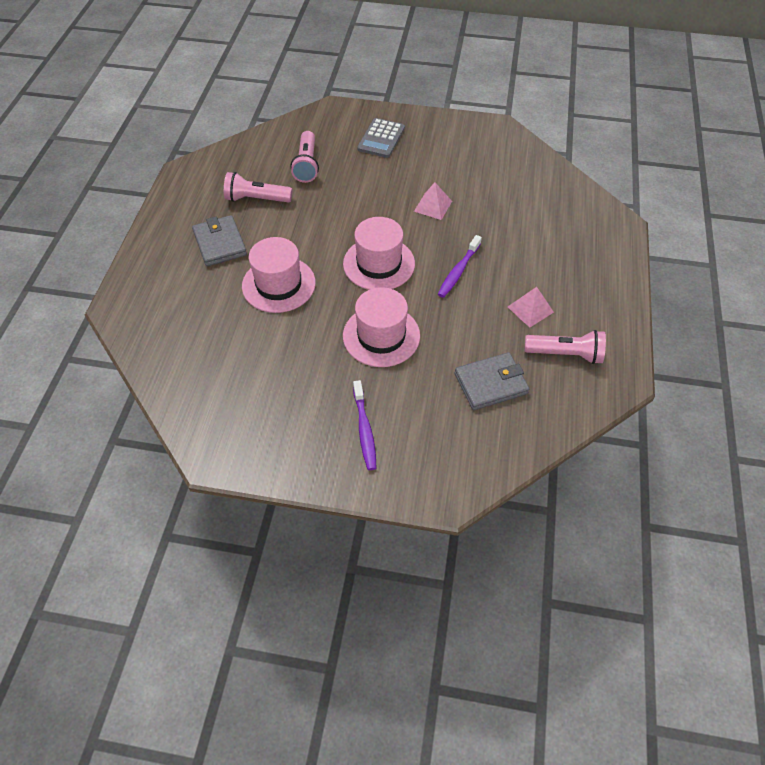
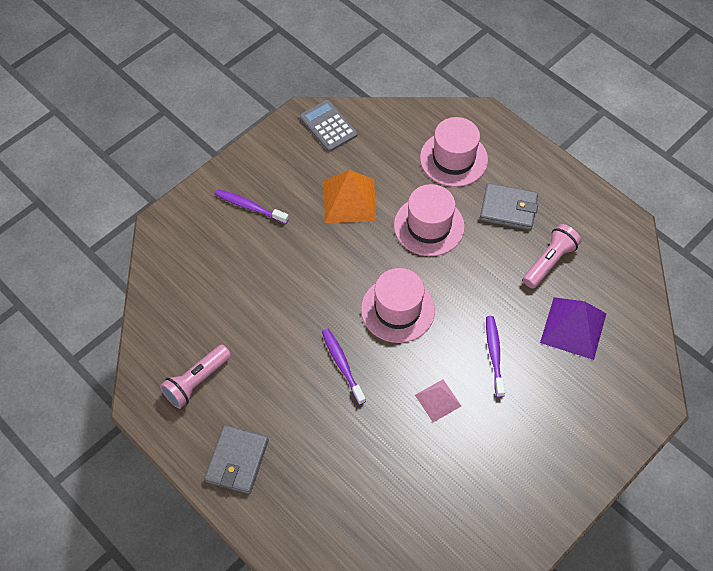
camera: 125 degrees right, 5 degrees up
(294, 354) = (349, 200): none -> orange pyramid
(307, 165) = (573, 328): pink flashlight -> purple pyramid
(367, 194) = (494, 354): none -> purple toothbrush
(381, 139) = (573, 419): grey calculator -> grey calculator (328, 126)
(381, 336) = (320, 265): pink hat -> pink hat (453, 159)
(490, 383) = (217, 308): grey wallet -> grey wallet (237, 461)
(530, 309) = (258, 390): pink pyramid -> none

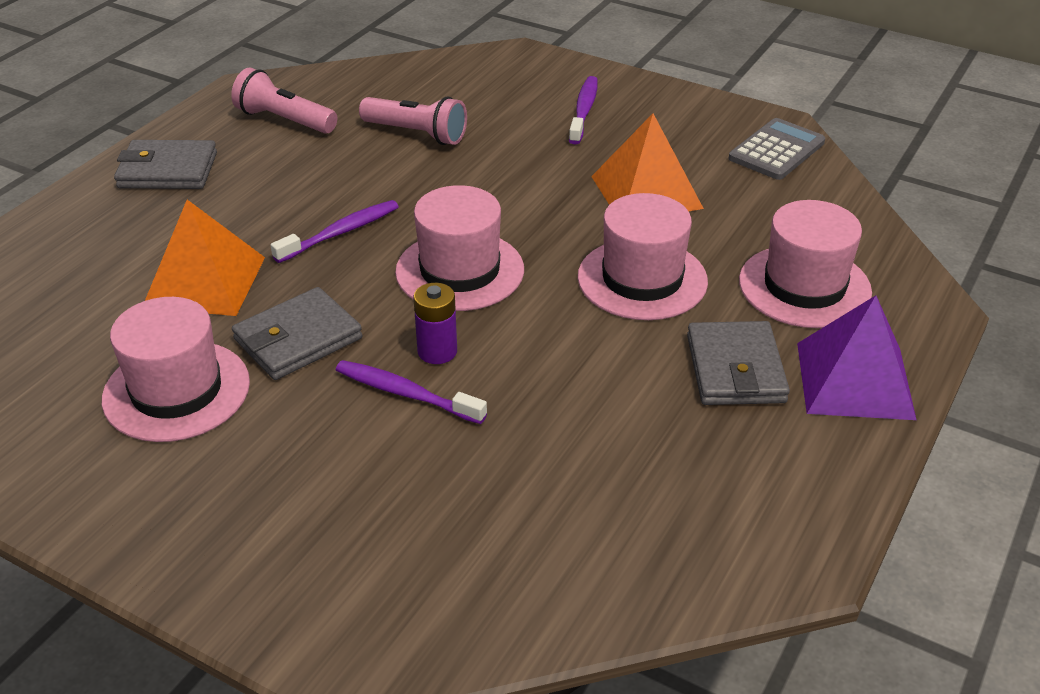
camera: 75 degrees right, 20 degrees down
(371, 445) = (204, 281): none -> orange pyramid
(438, 400) = (298, 339): pink pyramid -> grey wallet
(464, 334) = (437, 351): none -> purple battery
(467, 466) = (176, 391): none -> pink hat
(494, 354) = (406, 393): purple toothbrush -> purple toothbrush turned 135 degrees counterclockwise
(549, 262) = (641, 441): pink flashlight -> pink flashlight (416, 134)
(573, 328) = (500, 496): purple pyramid -> purple pyramid (855, 380)

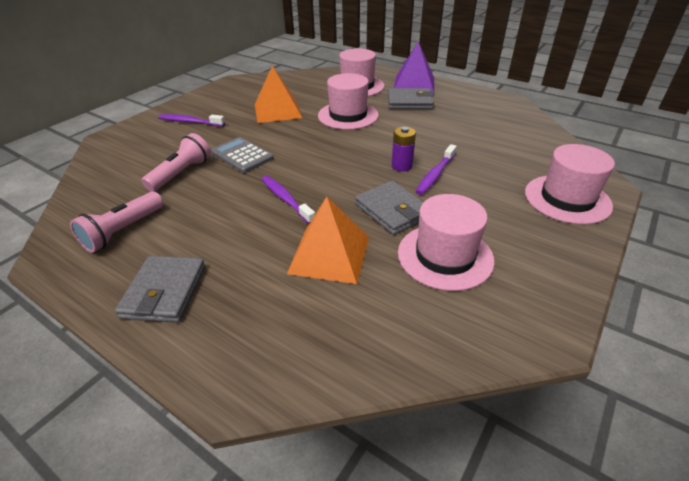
camera: 85 degrees left, 0 degrees up
(460, 271) = (333, 159): pink hat -> pink hat (567, 199)
(776, 150) = (255, 83): grey calculator -> grey calculator (242, 156)

